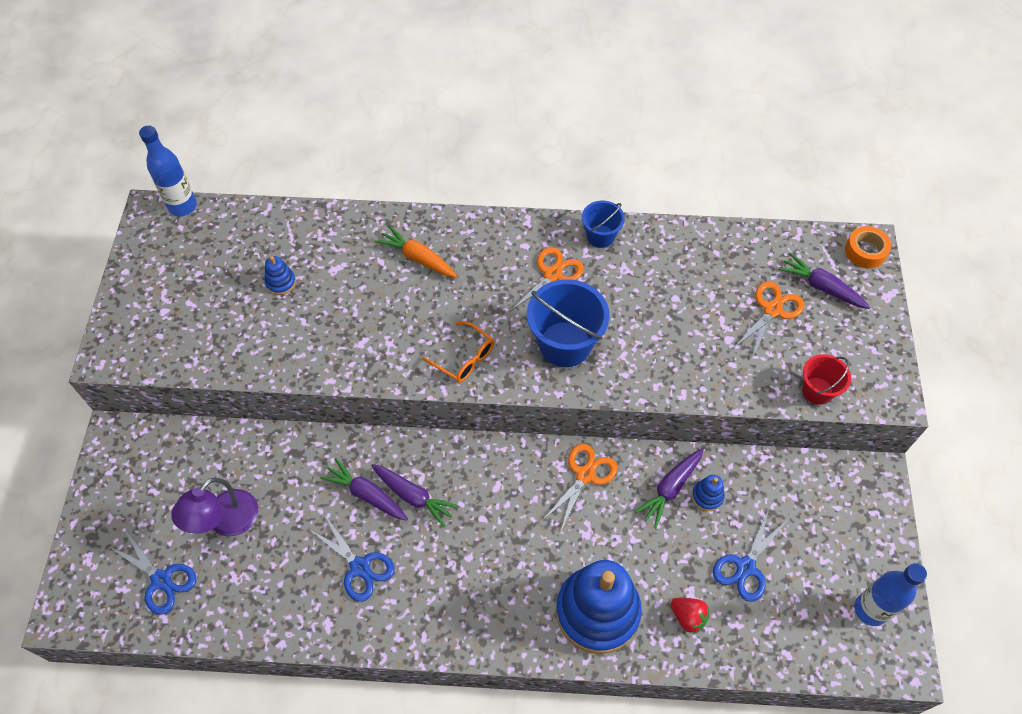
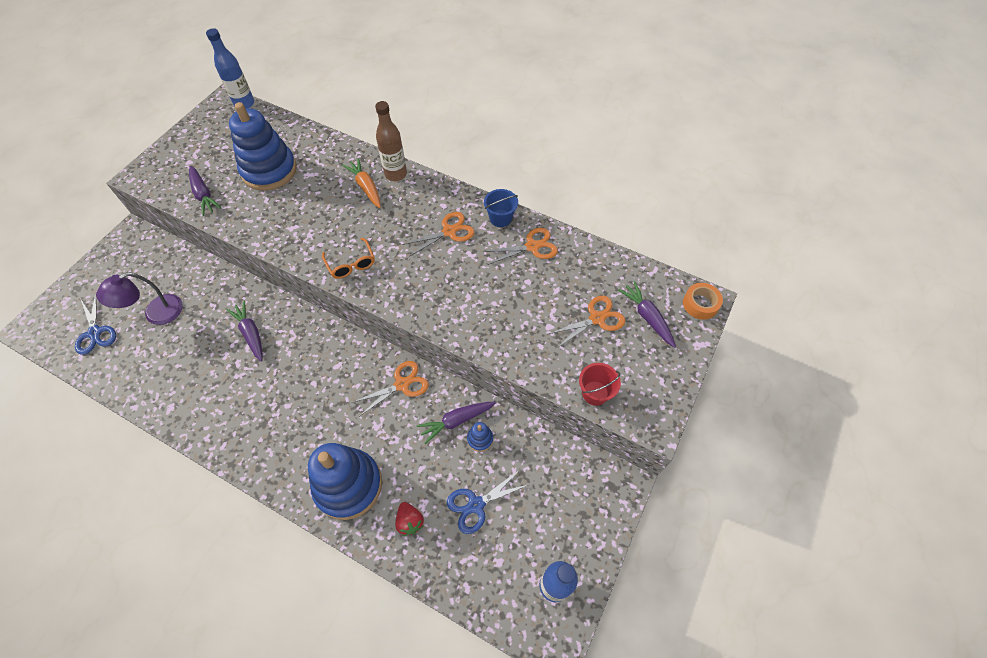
camera: 25 degrees right, 0 degrees up
(281, 282) = (269, 170): blue stacking toy -> blue stacking toy, size x2.49
(360, 567) = (215, 379): blue scissors -> none
(413, 496) = (279, 348): purple carrot -> purple carrot (204, 195)
(443, 228) = (396, 174): none -> brown bottle
(565, 344) = (426, 282): blue bucket -> none
(656, 256) = (532, 246): none -> orange scissors

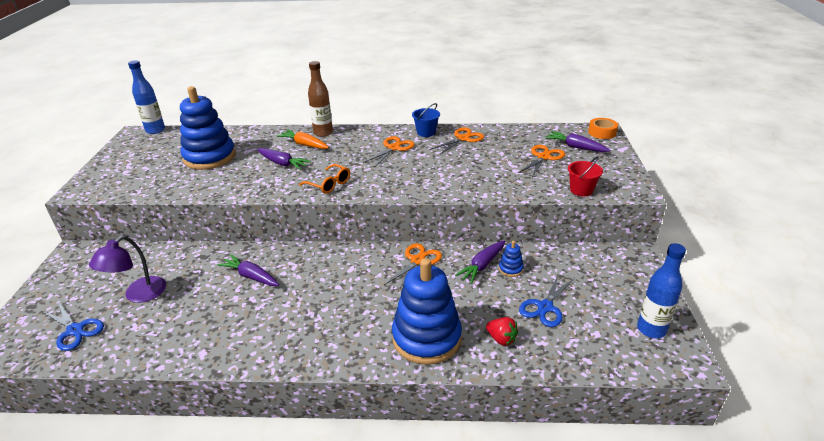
camera: 25 degrees left, 25 degrees down
(204, 195) = (156, 184): purple carrot -> purple carrot (282, 163)

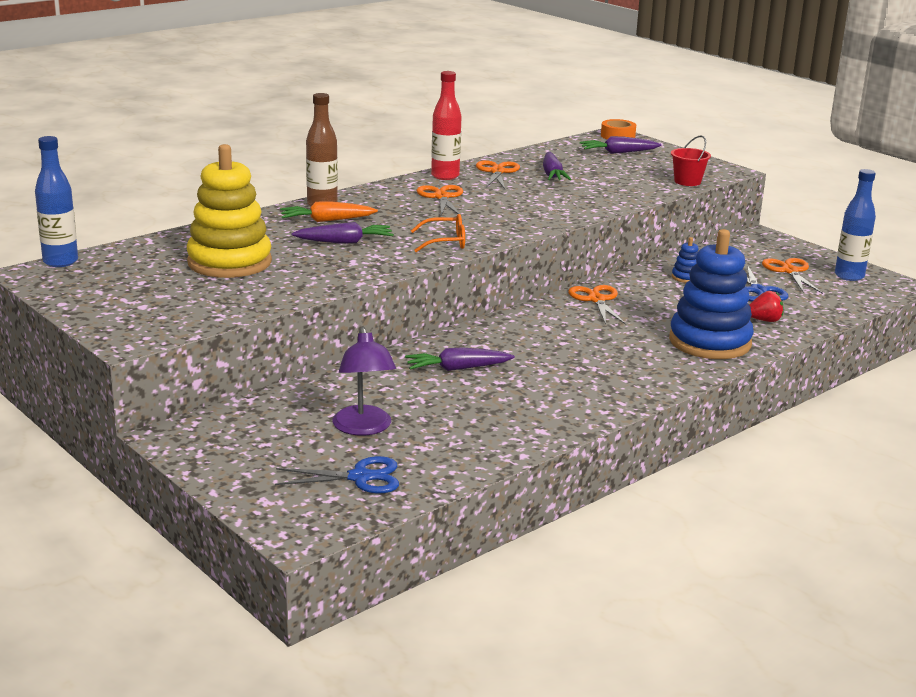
camera: 45 degrees left, 10 degrees down
(209, 157) = (229, 262): blue stacking toy -> yellow stacking toy
(426, 132) = (445, 176): blue bucket -> red bottle
(482, 266) = (659, 283): purple carrot -> purple carrot (552, 174)
(543, 157) = (606, 167): orange scissors -> orange scissors (789, 271)

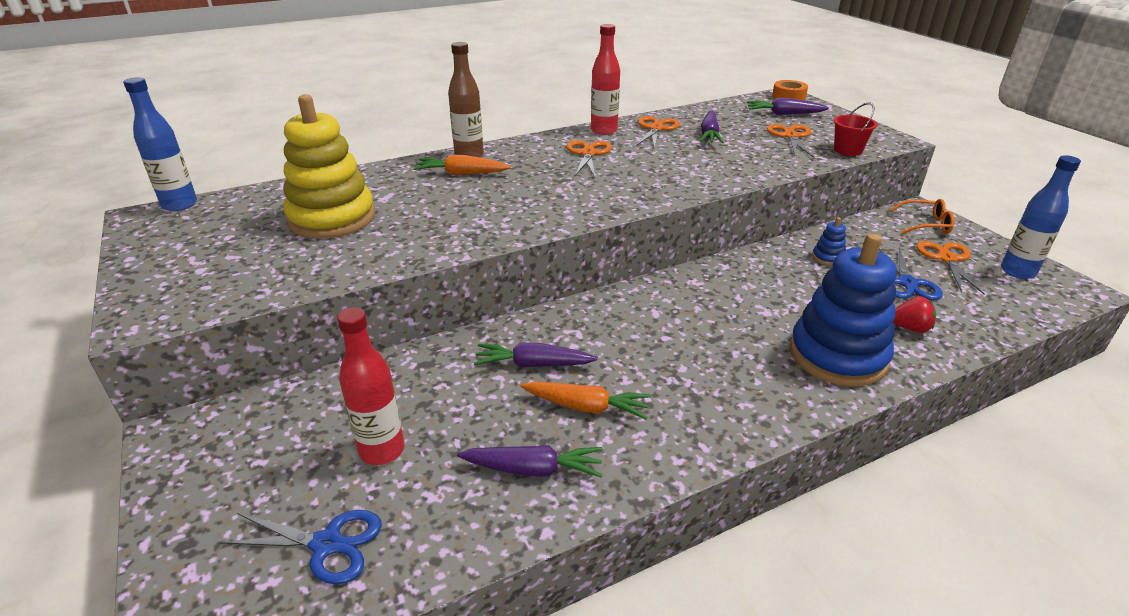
camera: 15 degrees right, 10 degrees up
(345, 242) = (461, 201): purple carrot -> purple carrot (533, 469)
(364, 428) = (382, 450): purple lamp -> red bottle
(445, 242) = (562, 209): orange glasses -> orange glasses (926, 224)
(517, 389) = (586, 407): none -> orange carrot
(596, 300) = (722, 279): orange scissors -> orange scissors (790, 136)

